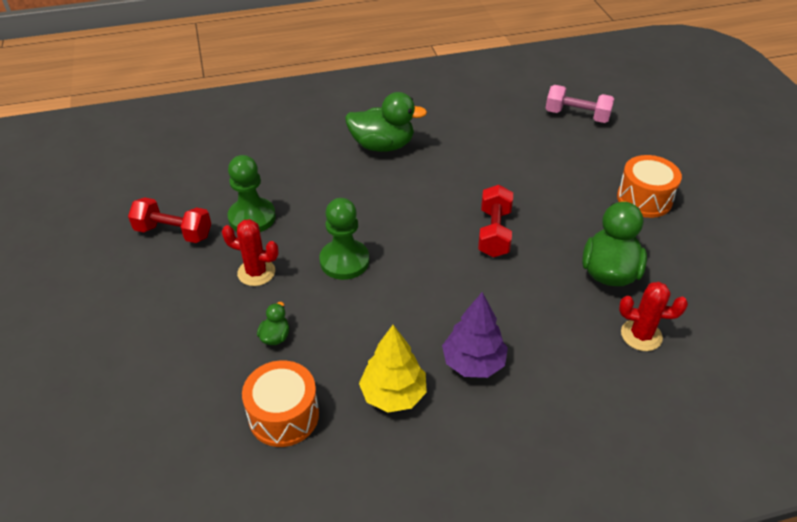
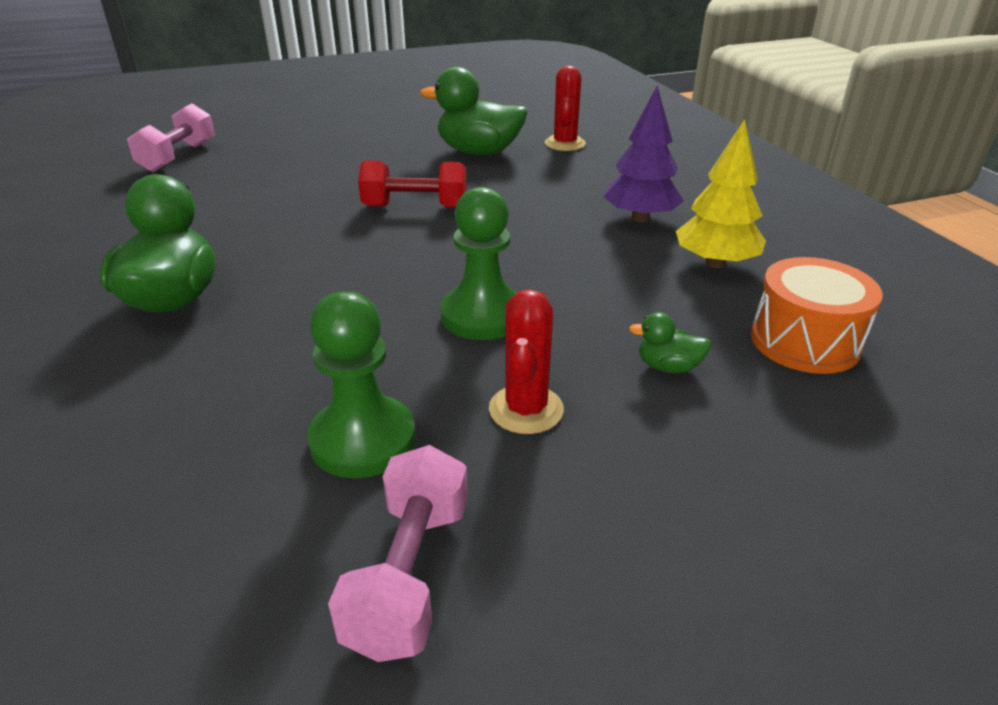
camera: 95 degrees left, 10 degrees down
(173, 232) = (409, 575): red dumbbell -> pink dumbbell
(644, 199) = (360, 133): orange drum -> none

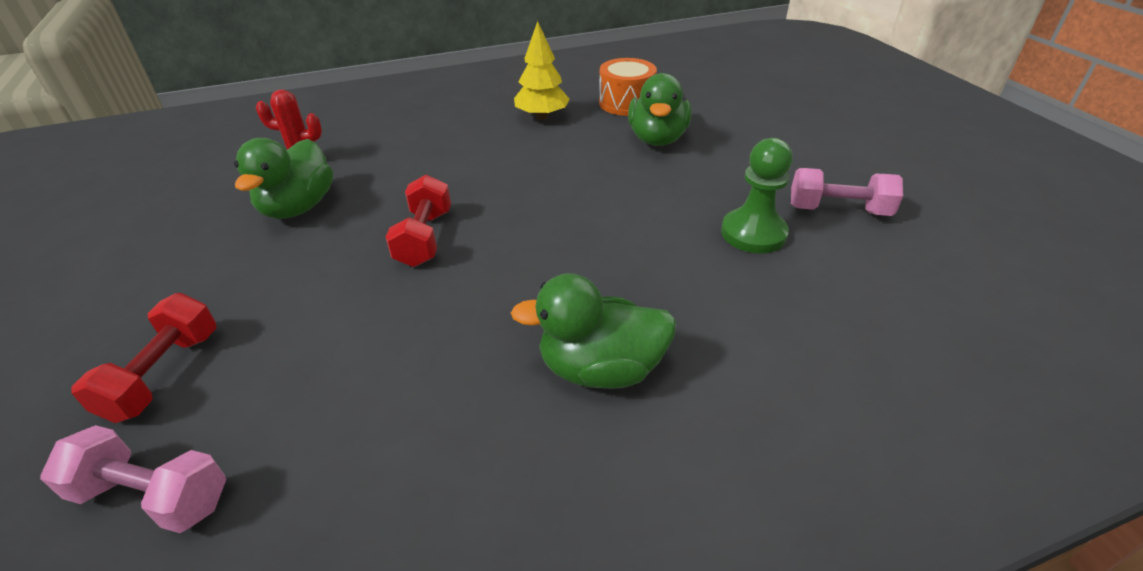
camera: 90 degrees left, 5 degrees up
(281, 143) = (164, 374): none -> red dumbbell
(483, 316) = (612, 197): green pawn -> none
(526, 409) = (707, 181): red cactus -> none
(640, 218) = (472, 135): purple tree -> none
(668, 367) = (657, 139): green duck -> green duck, size x2.17

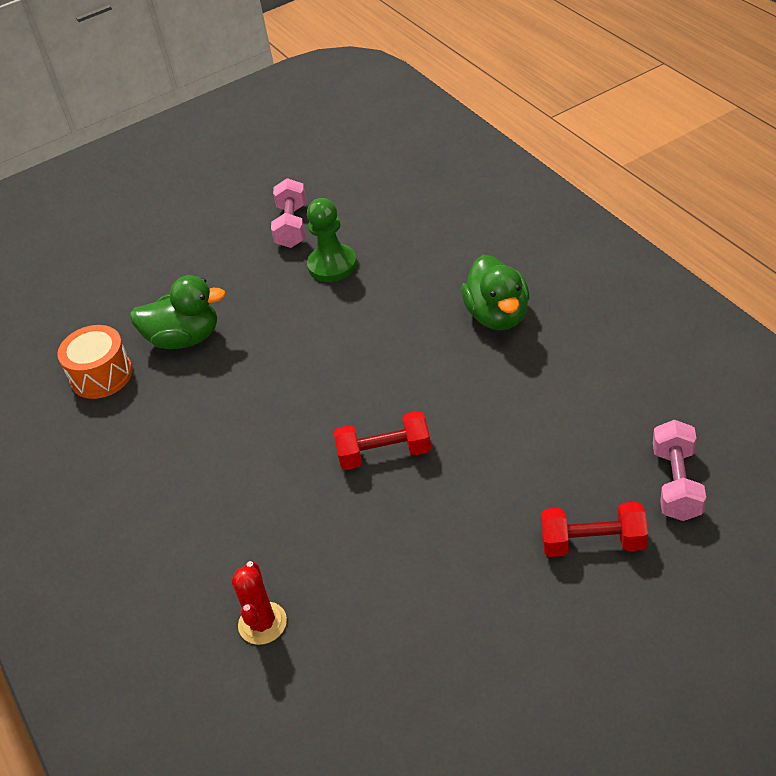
camera: 95 degrees left, 5 degrees up
(298, 207) = (357, 576): green duck -> none
(542, 116) = (137, 437): yellow tree -> none

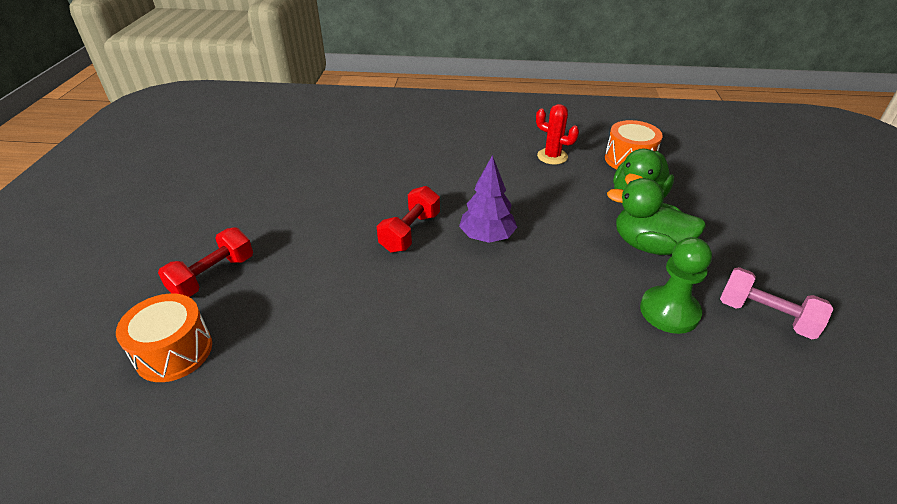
camera: 120 degrees right, 5 degrees down
(262, 623) = (362, 147): red cactus -> red cactus (552, 156)
(338, 399) = (487, 237): none -> purple tree
(498, 316) = (476, 378): green duck -> green duck (648, 245)
(677, 483) = (174, 352): pink dumbbell -> orange drum

